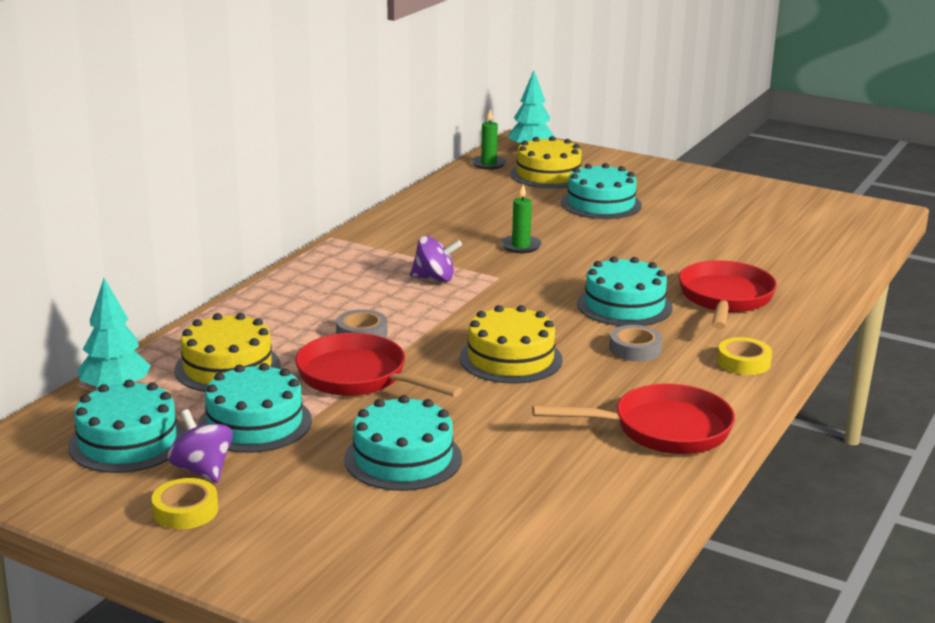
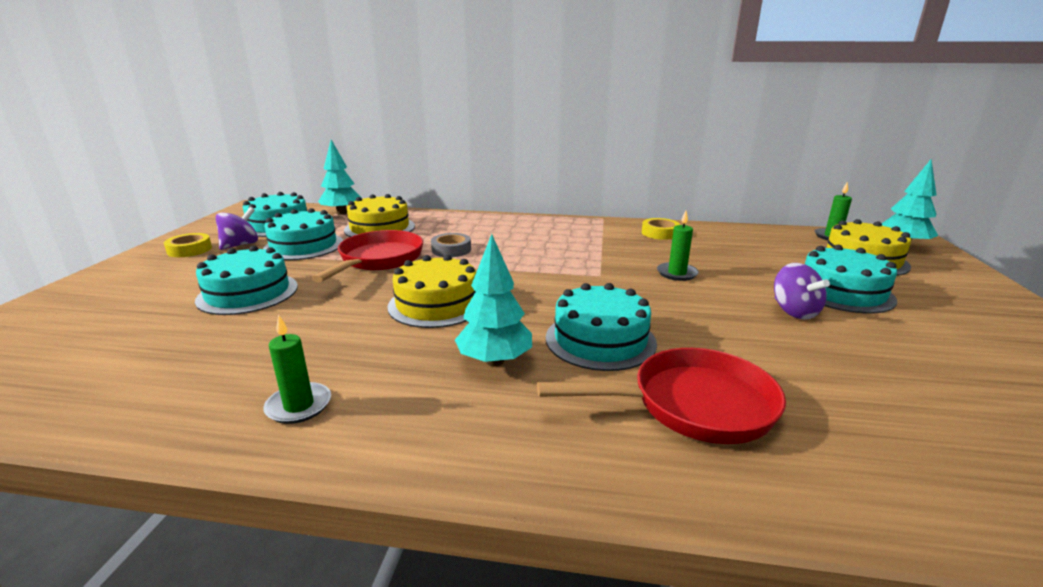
camera: 70 degrees right, 0 degrees up
(435, 278) = (569, 255): purple spinning top -> purple spinning top (794, 311)
(635, 349) = (495, 361): grey tape -> turquoise tree
(662, 430) = (299, 406): red pan -> green candle
(743, 362) = (506, 447): yellow tape -> yellow tape (660, 233)

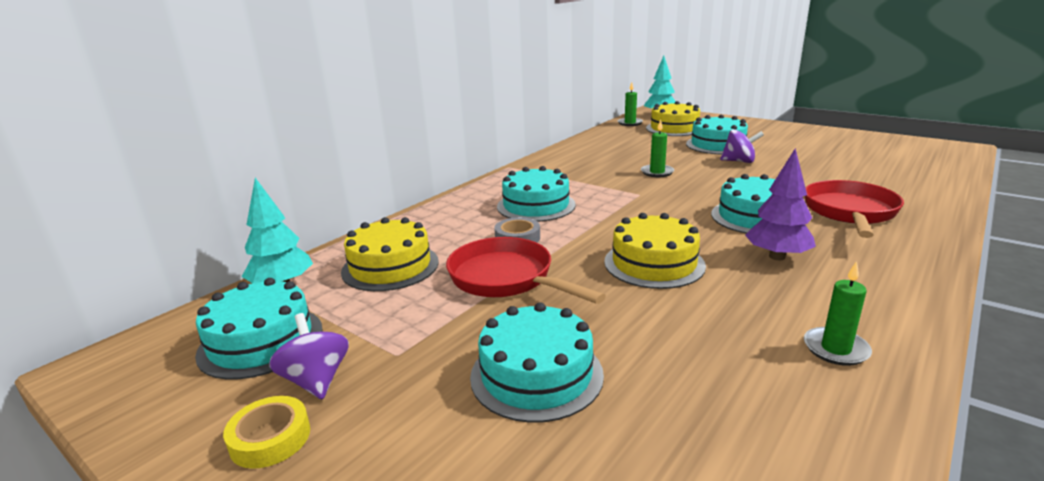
camera: 60 degrees left, 0 degrees up
(303, 246) = (393, 324): turquoise cake -> turquoise cake (536, 205)
(495, 361) = (777, 256): turquoise tree -> purple tree
(660, 233) = (570, 158): yellow tape -> none

